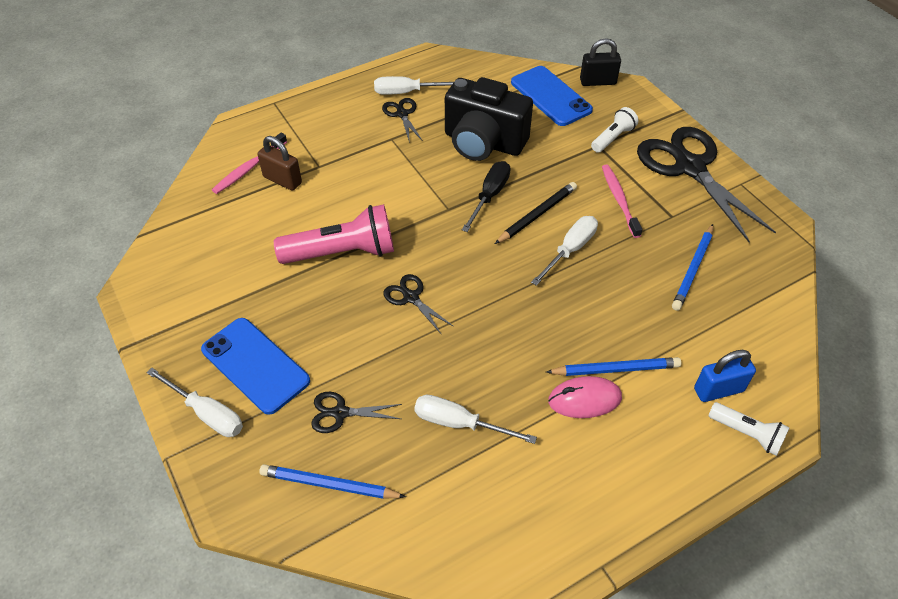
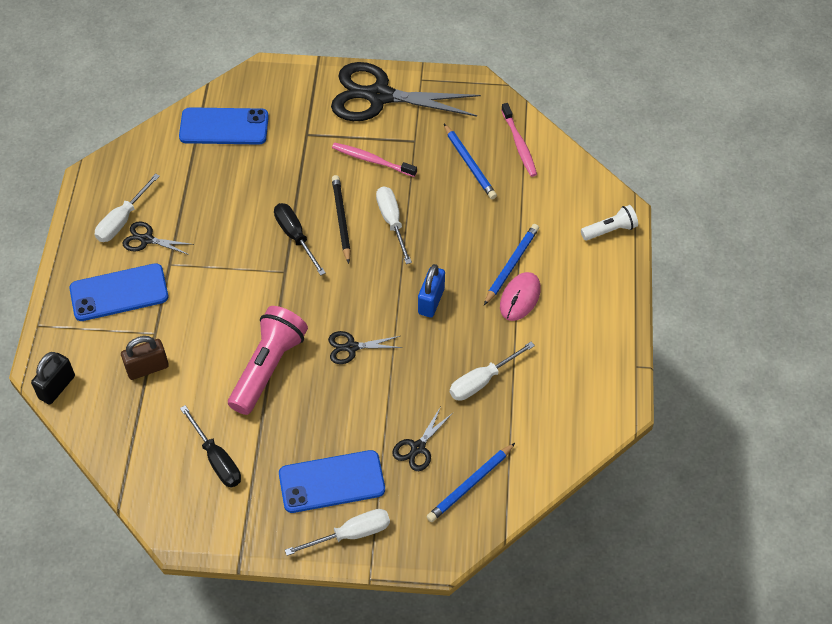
camera: 55 degrees left, 5 degrees up
(225, 271) = (217, 459): none -> black screwdriver
(249, 168) = (109, 386): pink toothbrush -> pink toothbrush (519, 144)
(339, 126) = (119, 292): none -> blue phone
(483, 142) = (234, 205): black camera -> none
(598, 82) = (237, 85): black padlock -> black padlock (57, 387)
(612, 138) = (307, 120): white flashlight -> none
(718, 390) = (570, 221): blue padlock -> blue padlock (431, 301)

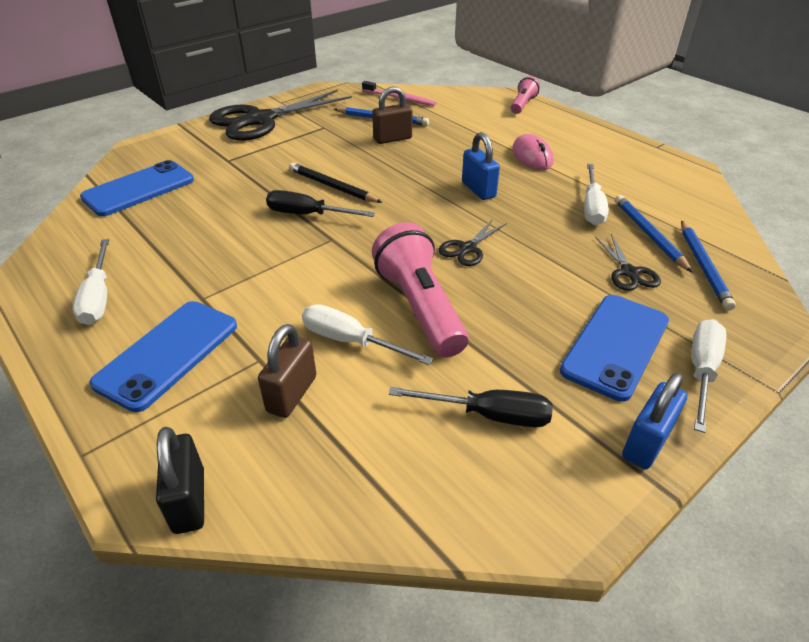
camera: 45 degrees left, 15 degrees down
(146, 239) = (149, 295): black scissors -> none
(264, 537) = (646, 443): none -> blue padlock
(372, 160) = (306, 148): pink toothbrush -> none
(392, 222) = (375, 168): white screwdriver -> white screwdriver (351, 341)
(446, 196) = (392, 139): none -> brown padlock
(511, 265) = (496, 146): blue pencil -> blue pencil (648, 234)
(610, 230) = (522, 105): white flashlight -> pink flashlight

